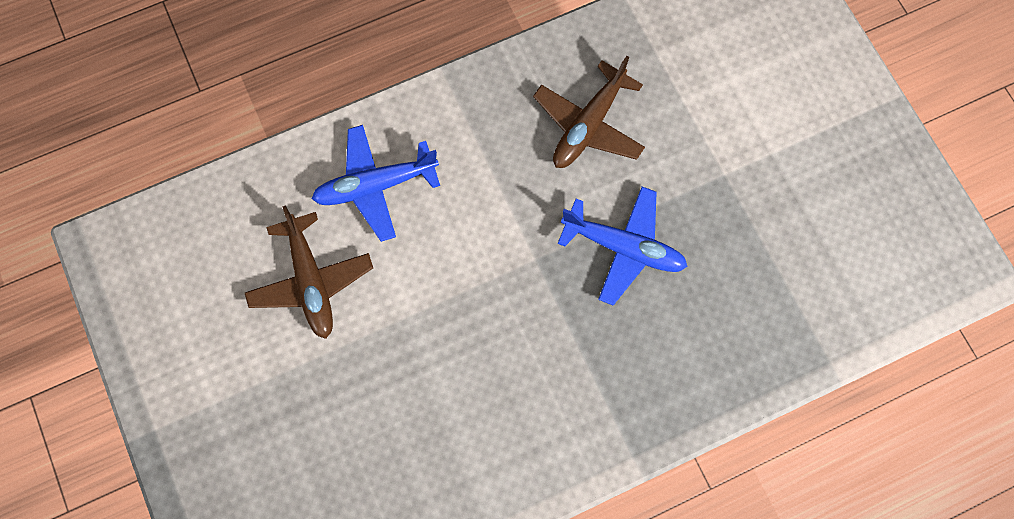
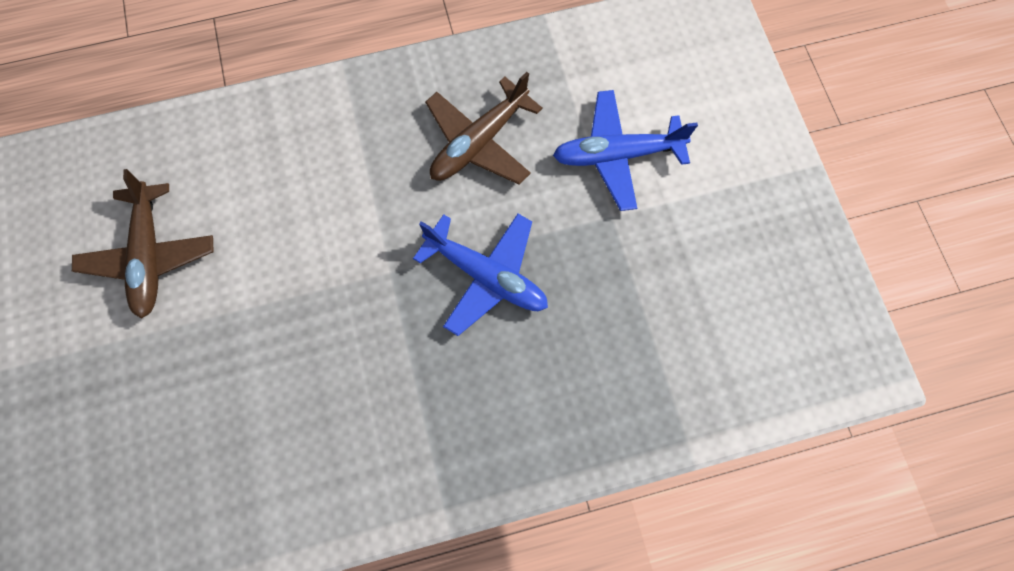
camera: 10 degrees right, 0 degrees up
(375, 186) = (243, 169): blue plane -> blue plane (616, 155)

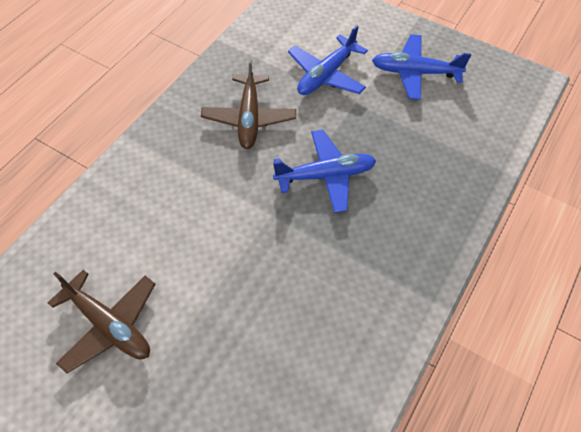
camera: 45 degrees left, 15 degrees down
(724, 235) = (415, 73): none -> blue plane

